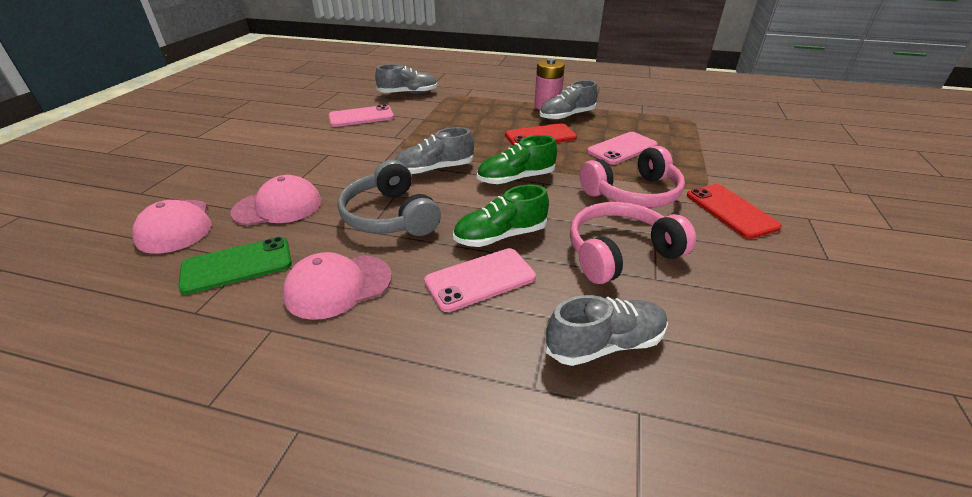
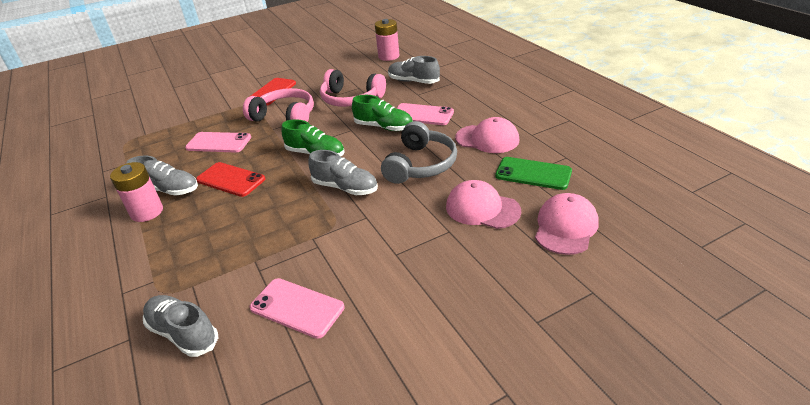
camera: 130 degrees left, 0 degrees up
(788, 397) = (388, 56): none -> pink battery

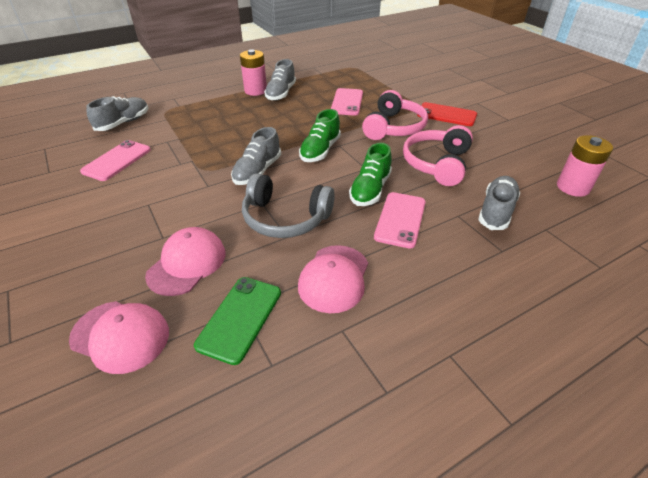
camera: 85 degrees right, 5 degrees up
(231, 179) = (288, 115): red phone -> none

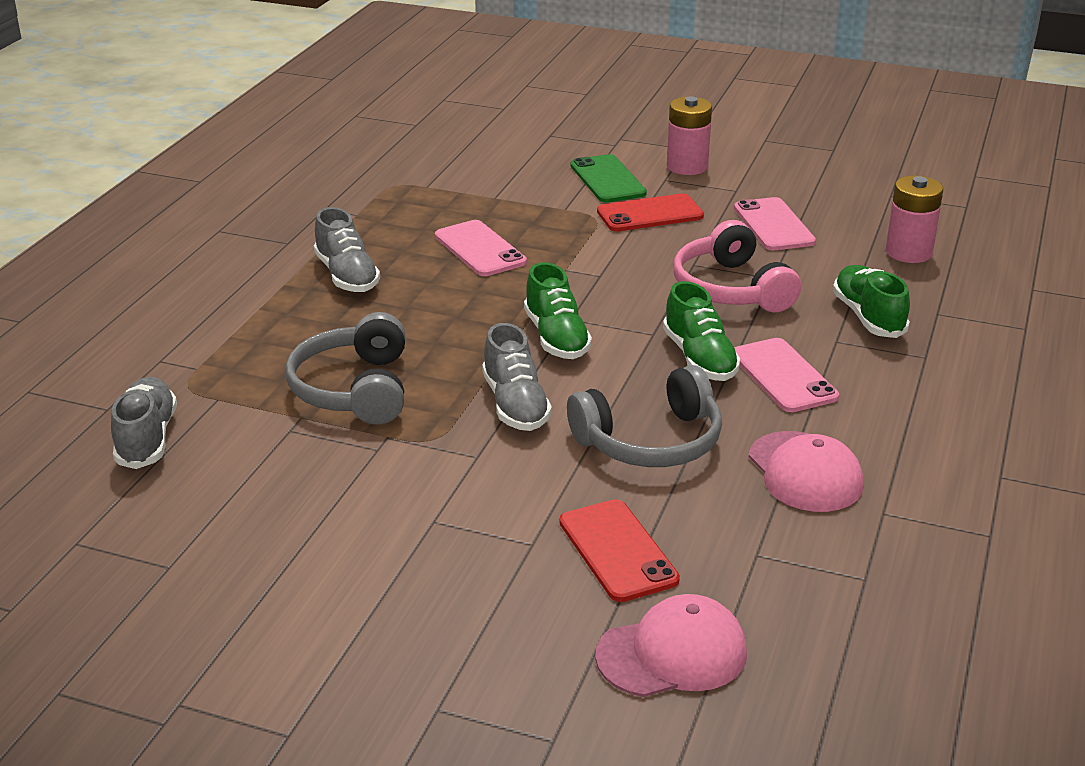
camera: 40 degrees left, 10 degrees down
(117, 160) = (260, 494): pink phone -> pink phone (773, 225)
(187, 263) = (618, 551): pink cap -> red phone
(212, 136) = (354, 389): none -> grey headphones
(240, 318) = (770, 562): green phone -> green phone (607, 180)
(255, 91) = (293, 288): pink battery -> pink battery (687, 166)
(393, 127) = (606, 262): pink headphones -> none
(496, 211) = (868, 317): grey shoe -> green shoe

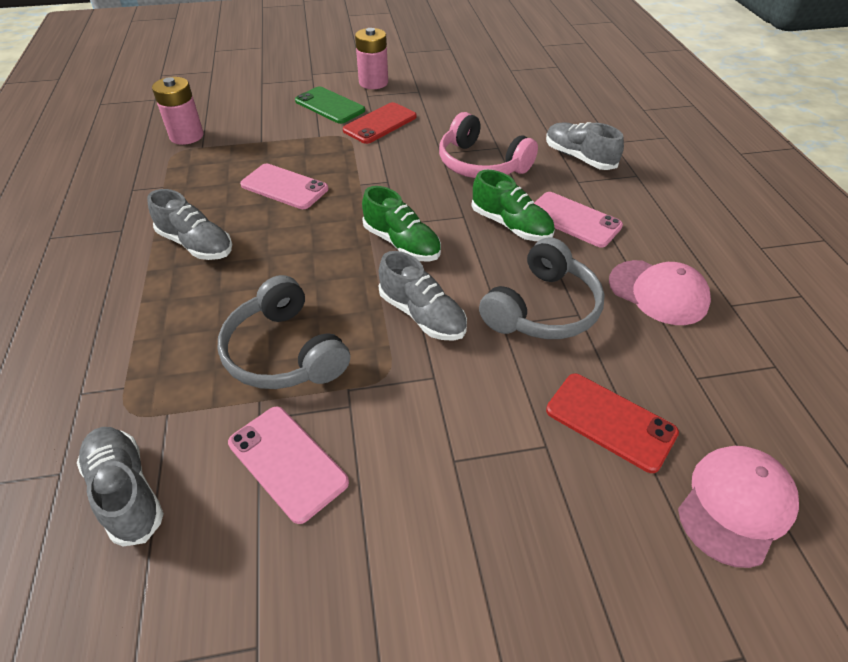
camera: 30 degrees left, 15 degrees up
(773, 225) = (463, 109): pink phone -> pink phone (287, 462)
(868, 317) = (579, 158): green shoe -> grey shoe
(908, 252) = (557, 105): pink battery -> pink battery (186, 136)

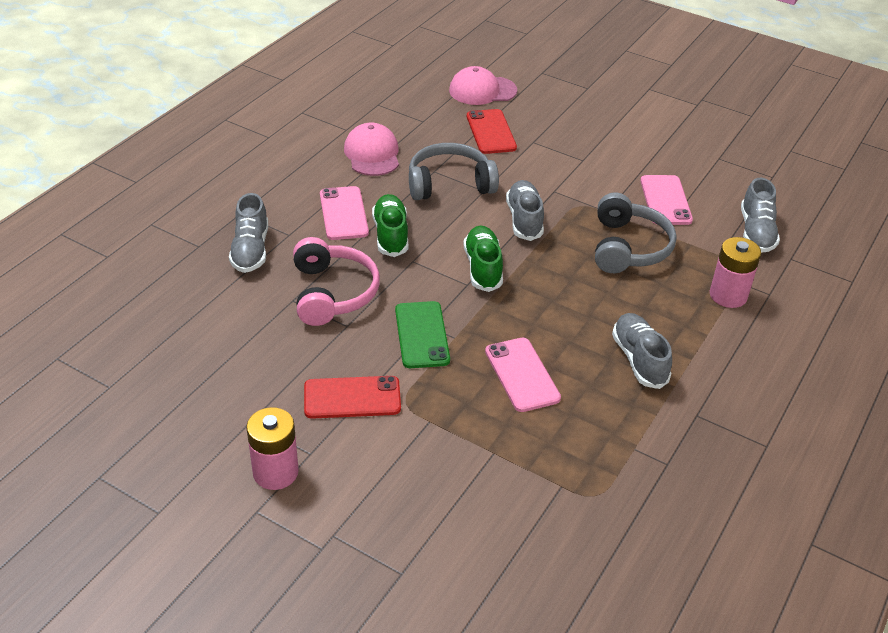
camera: 140 degrees left, 5 degrees down
(186, 136) = (567, 517): pink battery -> pink battery (728, 295)
(329, 106) = (369, 463): green phone -> green phone (422, 335)

